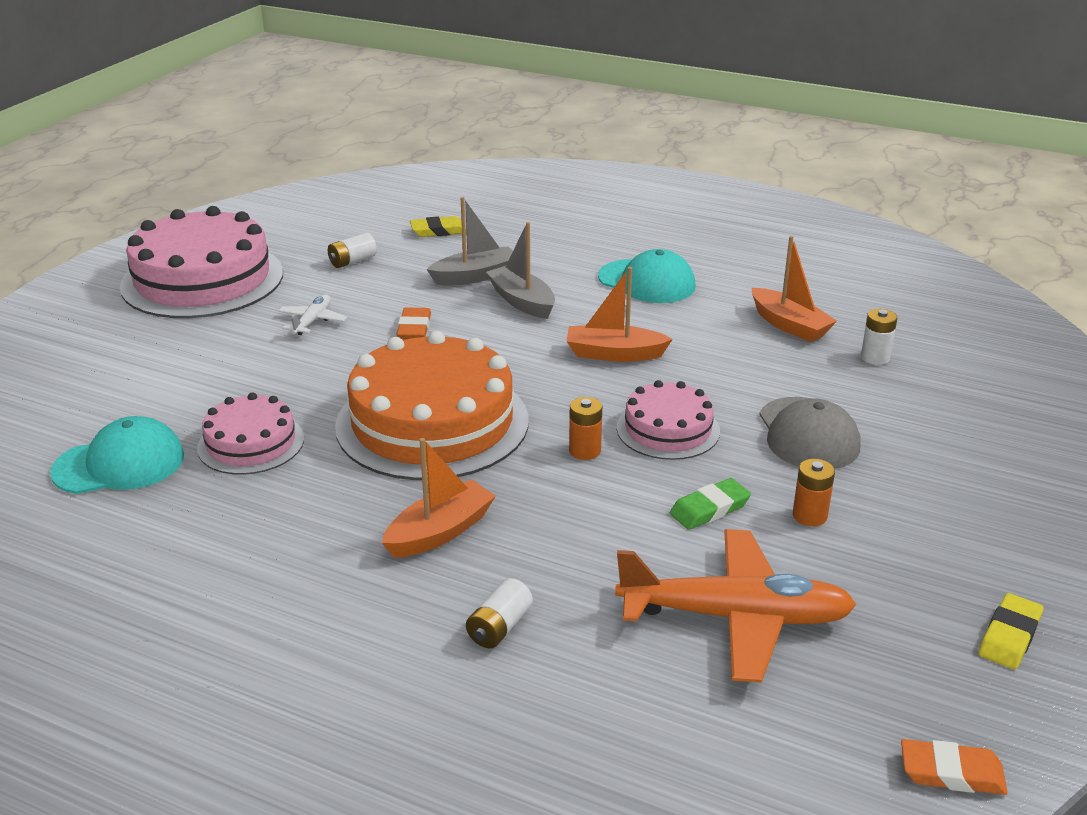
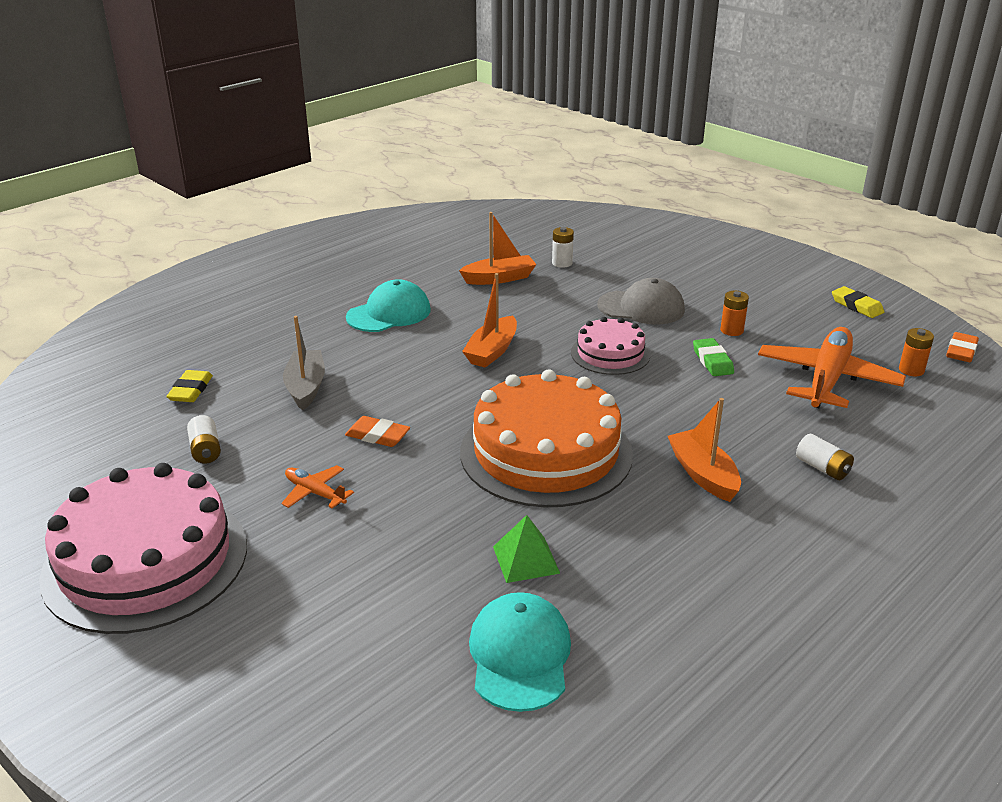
camera: 70 degrees left, 0 degrees up
(251, 443) = (526, 559): pink cake -> green pyramid
(312, 321) = (315, 493): white plane -> orange plane
(522, 301) = (374, 373): grey boat -> none
(585, 451) = (622, 392): orange battery -> orange battery (911, 370)

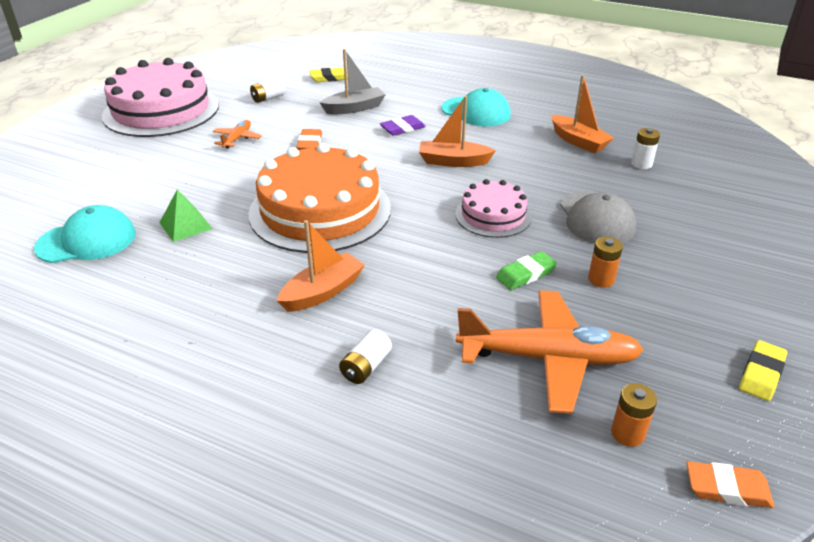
camera: 70 degrees right, 5 degrees up
(391, 365) = (402, 128): none -> purple eraser

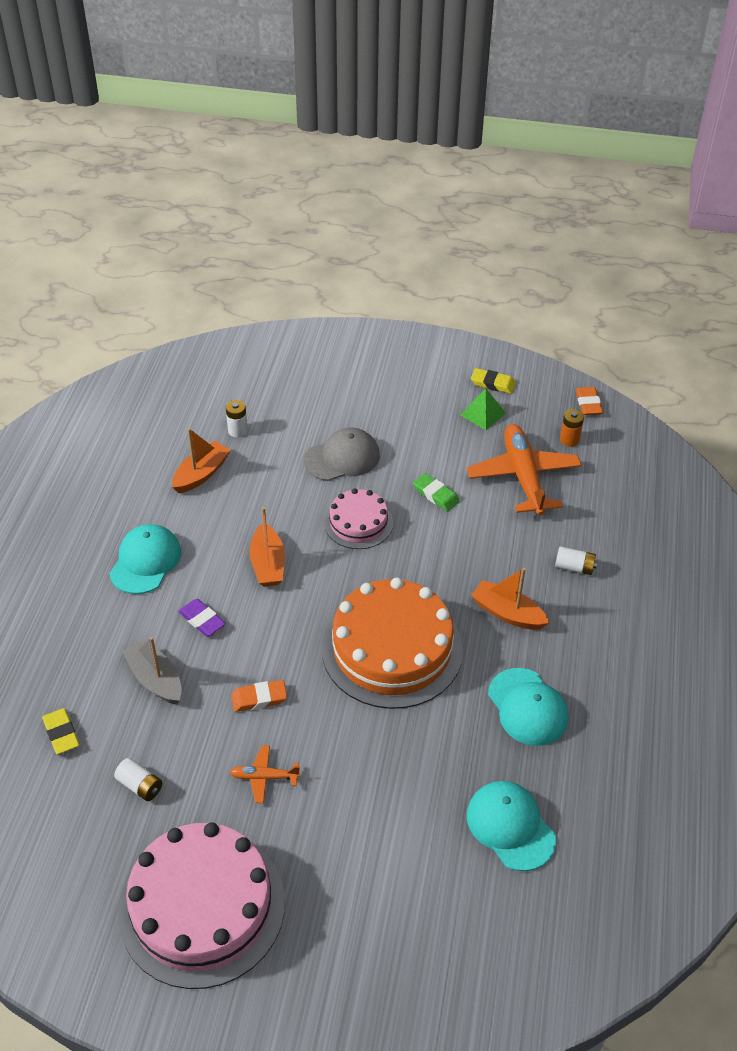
camera: 105 degrees left, 10 degrees up
(186, 225) = (454, 751): green pyramid -> green pyramid (482, 414)
(196, 279) = (527, 707): none -> turquoise cap
(601, 279) = (426, 453): orange battery -> none

